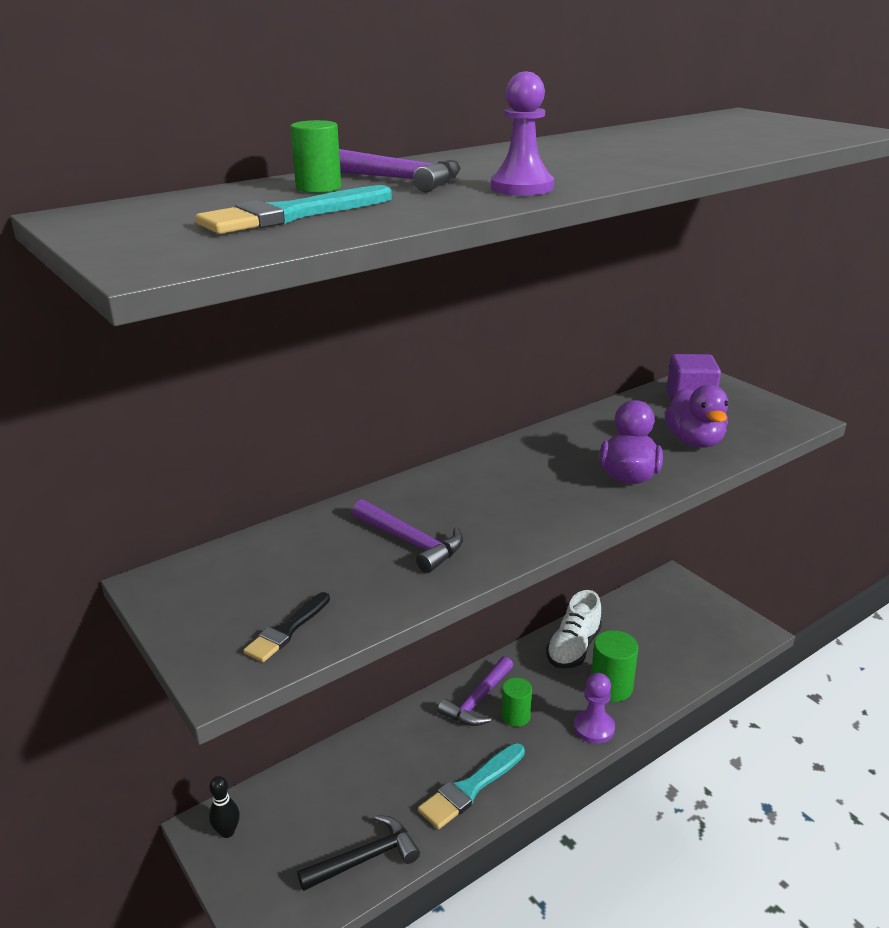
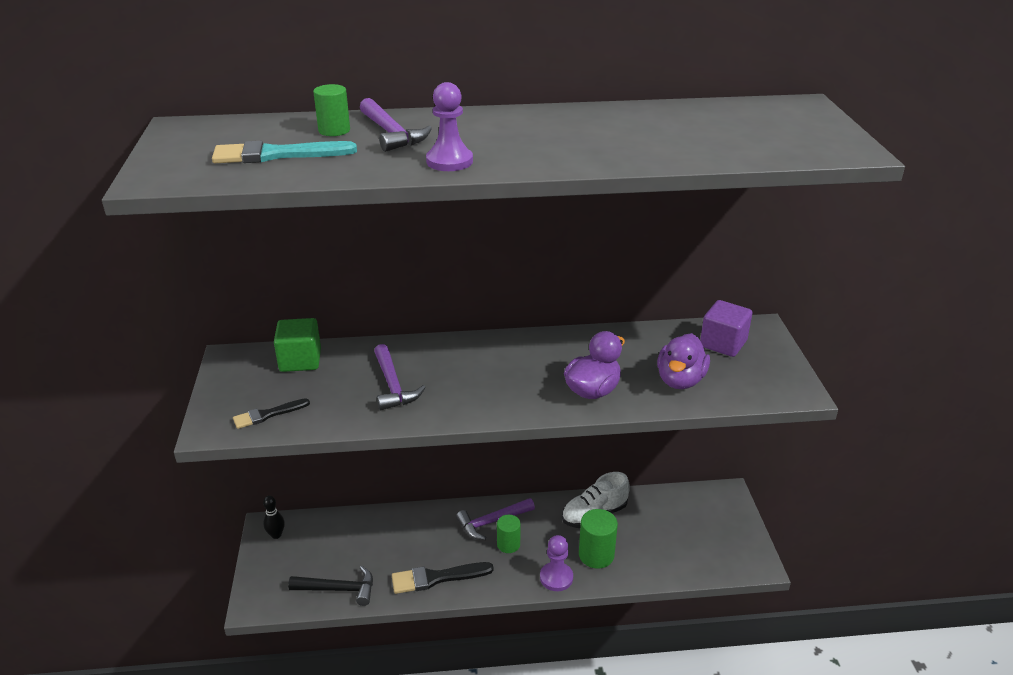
camera: 30 degrees right, 5 degrees up
(260, 555) = (300, 360): none -> green cube
(470, 788) = (436, 578): turquoise brush -> black brush

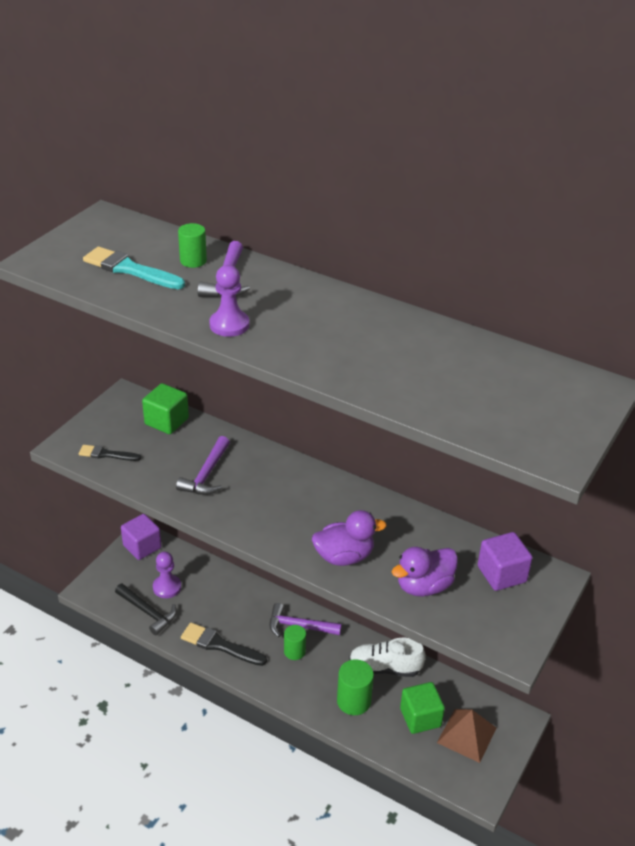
camera: 35 degrees right, 5 degrees up
(276, 535) = (142, 547): black bowling pin -> purple cube
(556, 578) = (305, 699): purple pawn -> purple pawn (167, 587)
(659, 536) = (420, 717): none -> green cube
(704, 528) = (466, 735): none -> brown pyramid

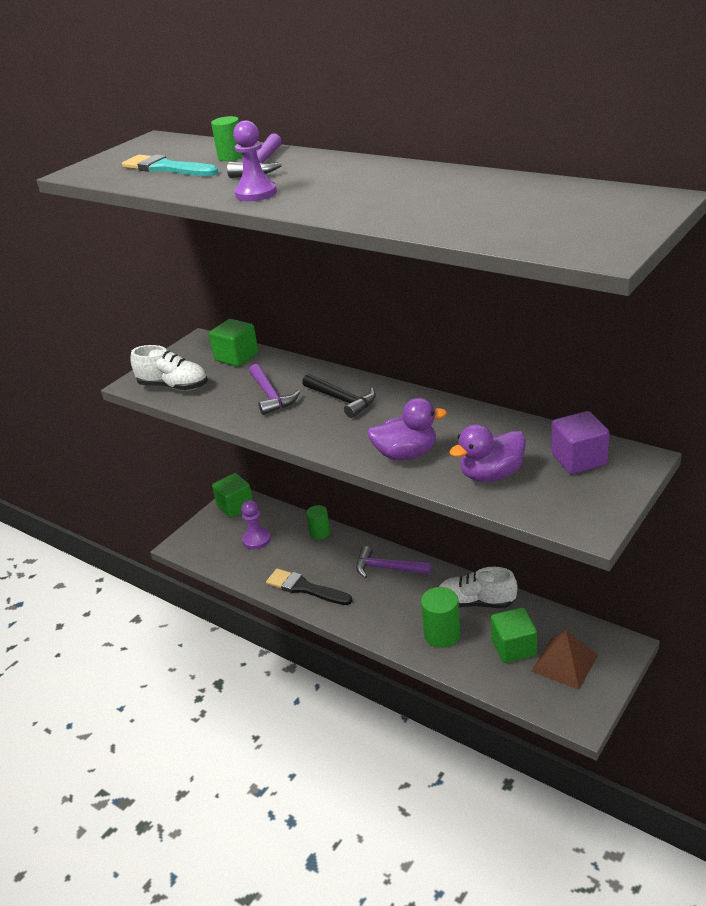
camera: 10 degrees right, 5 degrees down
(106, 454) = (173, 386): black brush -> white shoe
(142, 547) = (235, 506): purple cube -> green cube
(148, 612) = (236, 562): black hammer -> black hammer (342, 400)
(206, 474) = (270, 395): purple hammer -> purple hammer turned 45 degrees counterclockwise
(294, 651) = (381, 591): green cylinder -> green cylinder (320, 533)

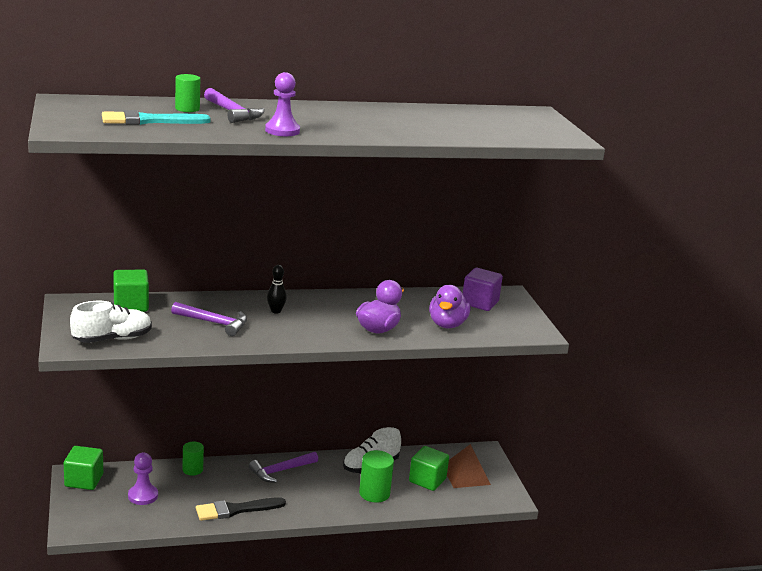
camera: 55 degrees left, 10 degrees down
(342, 400) = (276, 311): black hammer -> black bowling pin

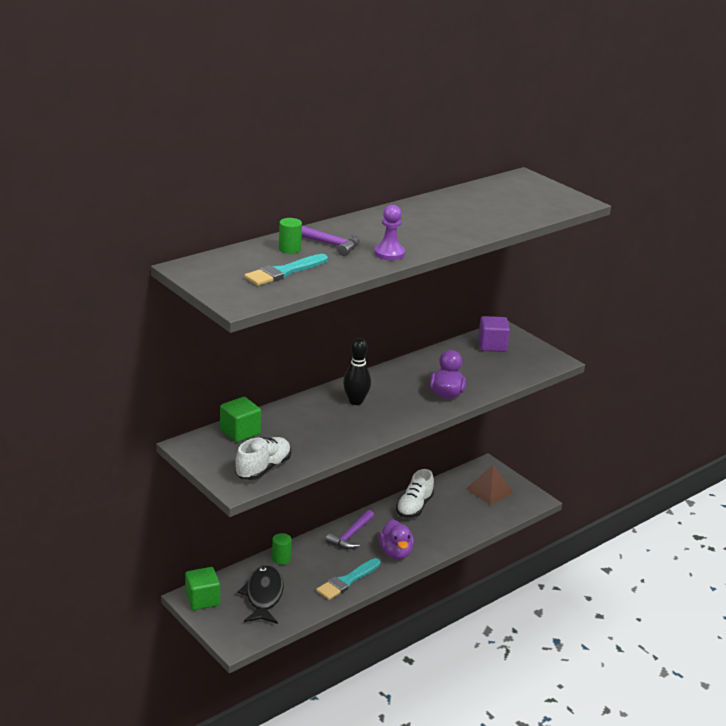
camera: 25 degrees left, 5 degrees up
(143, 496) = (263, 595): purple pawn -> black fish
(214, 323) = (322, 428): purple hammer -> none
(236, 510) = (347, 581): black brush -> turquoise brush
(276, 311) = (356, 401): black bowling pin -> black bowling pin, size x1.57
(374, 493) = (437, 530): green cylinder -> none
(427, 480) = (466, 505): green cube -> none
(447, 324) = (489, 373): purple duck -> purple duck (395, 553)

